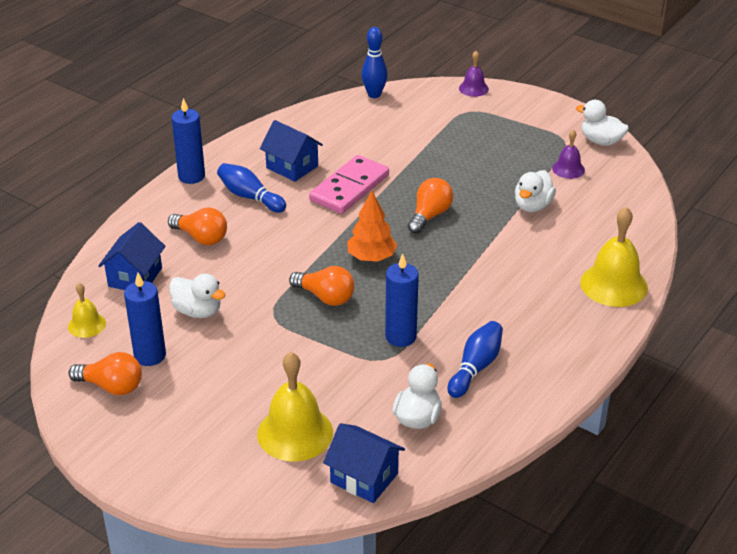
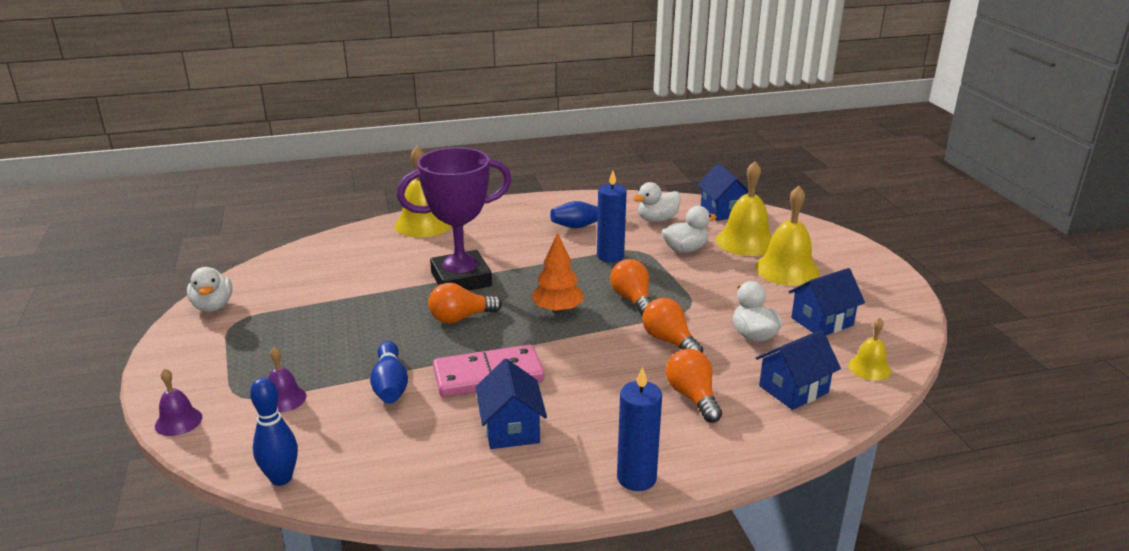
camera: 140 degrees left, 10 degrees down
(111, 386) = (869, 315): orange light bulb -> orange light bulb (669, 341)
(150, 355) = (822, 321): blue candle -> blue house
(222, 409) = (787, 269): none -> yellow bell
(250, 197) = (597, 416): blue bowling pin -> blue bowling pin (390, 385)
(483, 246) = (461, 279): none -> purple trophy
(532, 206) = (372, 287): white duck -> white duck (685, 249)
(568, 169) = (287, 299): purple bell -> purple bell (284, 399)

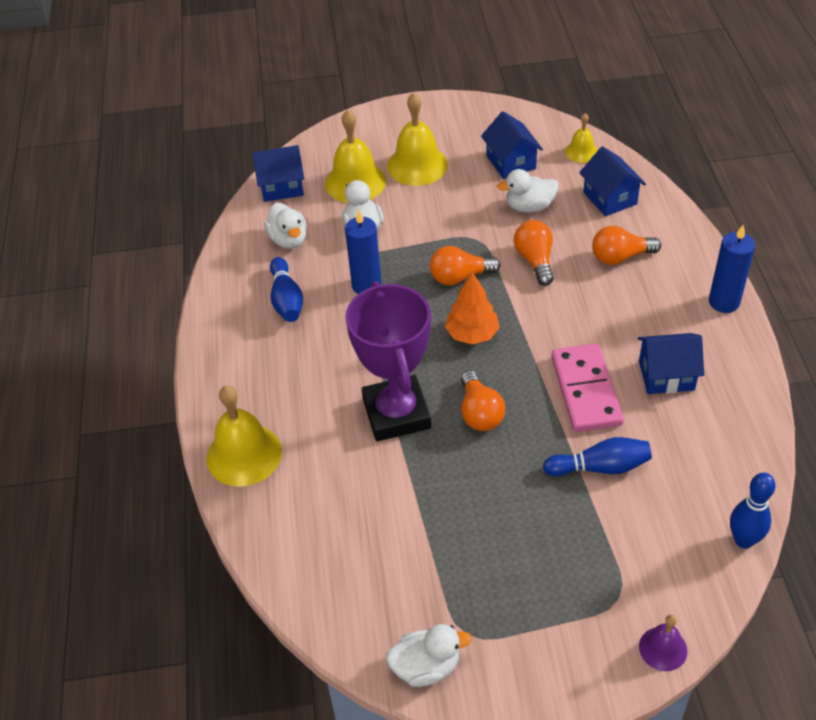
camera: 80 degrees left, 20 degrees up
(284, 399) = (623, 556): purple bell -> none
(669, 341) = (535, 260): orange light bulb -> orange light bulb turned 105 degrees clockwise

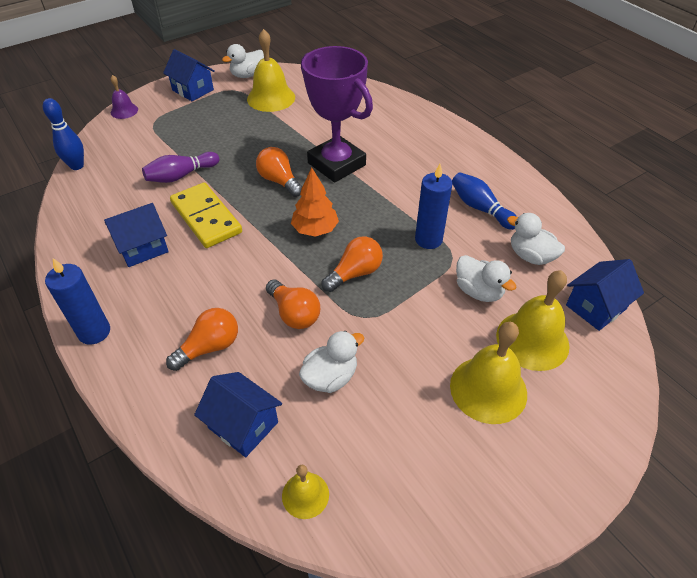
camera: 150 degrees right, 0 degrees up
(244, 455) = (414, 118): yellow bell -> yellow bell (271, 98)
(511, 162) = (385, 437): blue house -> blue house (193, 90)
(585, 390) = (206, 217): pink domino -> yellow domino
(600, 467) = (181, 175): blue bowling pin -> purple bowling pin

